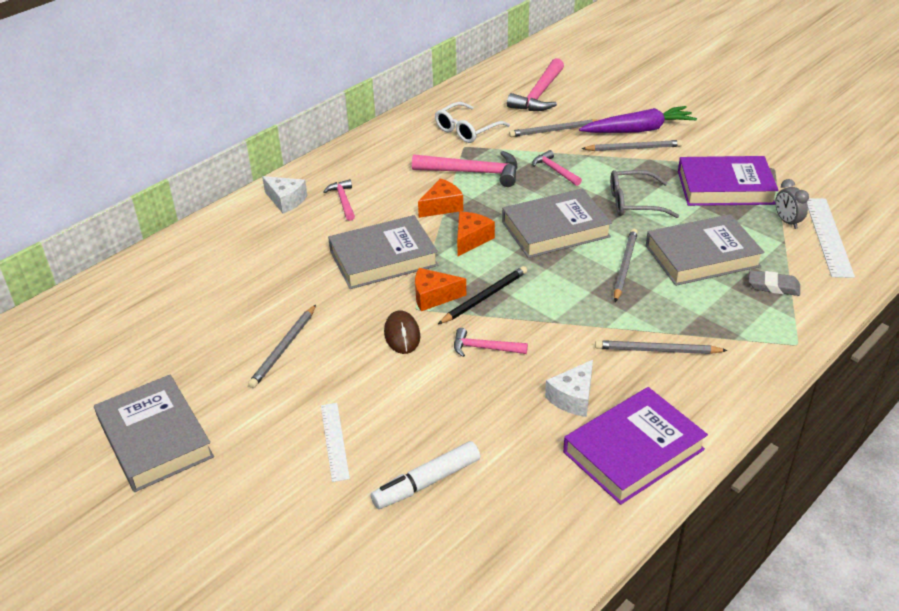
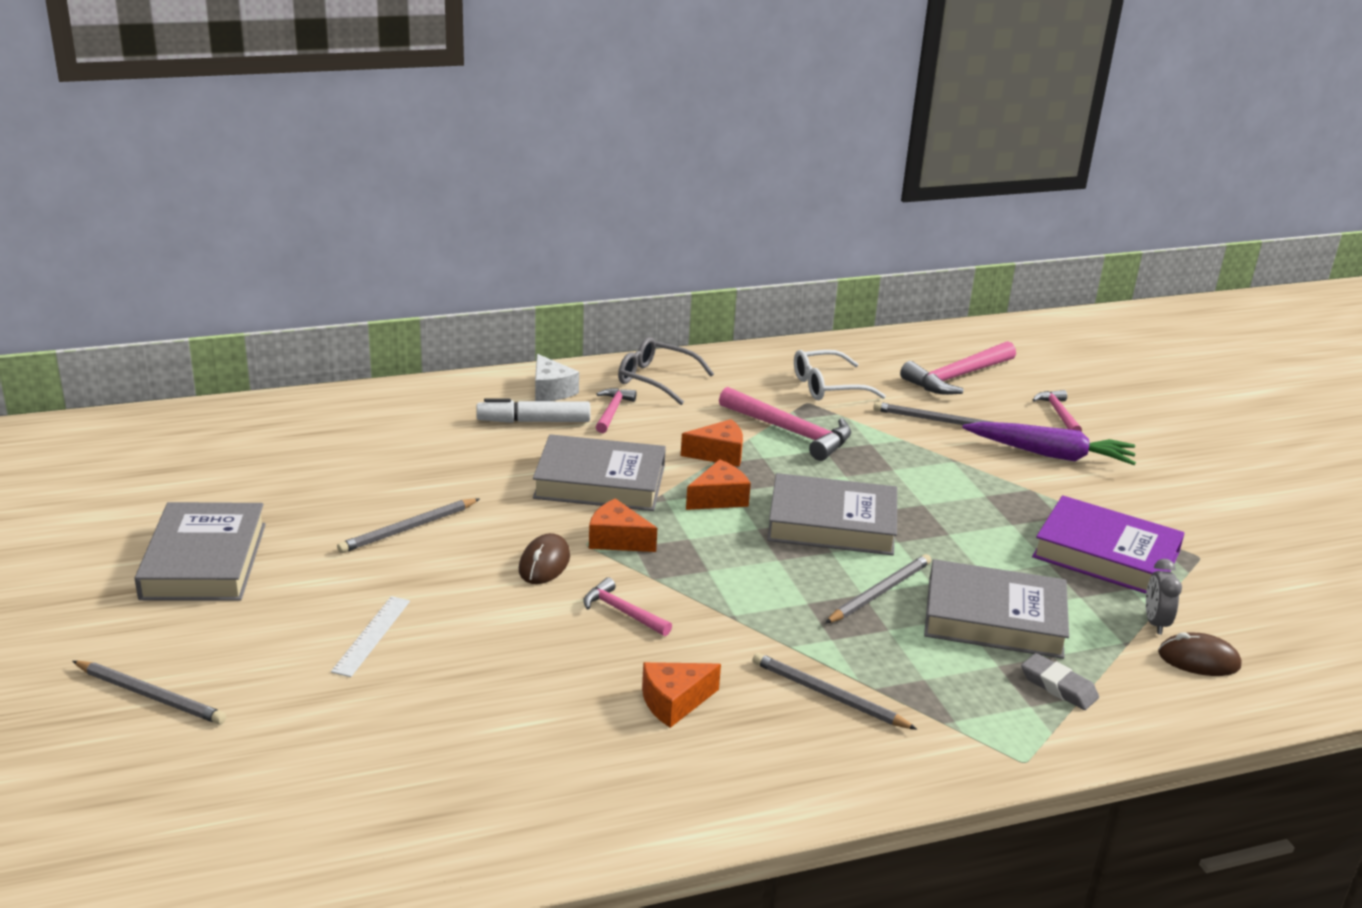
camera: 25 degrees right, 10 degrees down
(426, 482) = (426, 715): white marker -> white marker (534, 421)
(484, 297) = (675, 561): black pencil -> none
(555, 170) = (895, 462): pink hammer -> pink hammer (1058, 413)
(573, 398) = (674, 702): white cheese -> orange cheese
(633, 148) = (1023, 472): grey pencil -> grey pencil (151, 695)
(633, 450) = (690, 785): purple book -> none
(634, 202) = (963, 530): grey glasses -> grey glasses (657, 379)
(828, 236) = (1198, 660): white ruler -> brown mouse

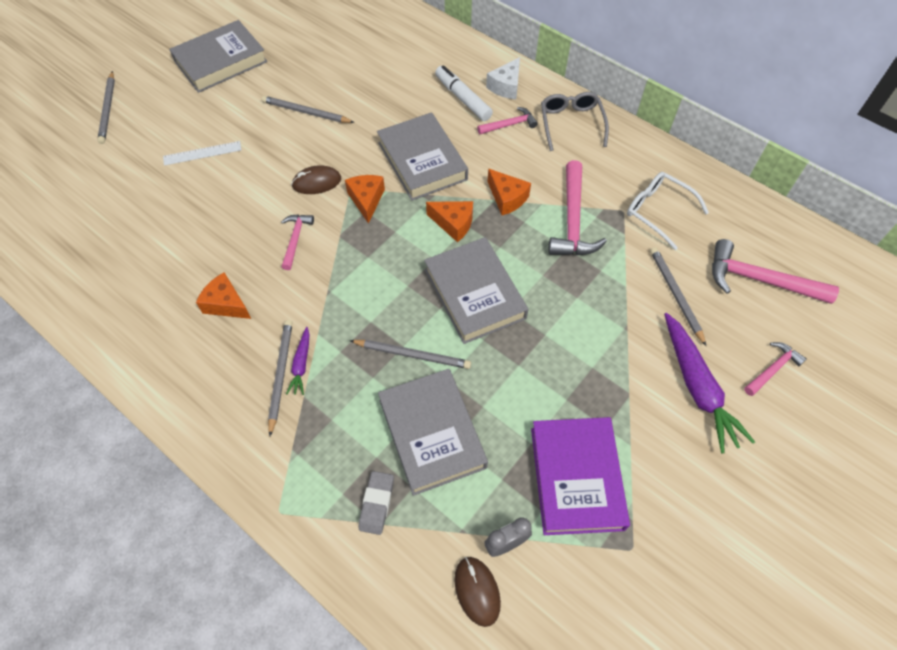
camera: 60 degrees right, 30 degrees up
(826, 674) = (301, 365): none -> purple carrot

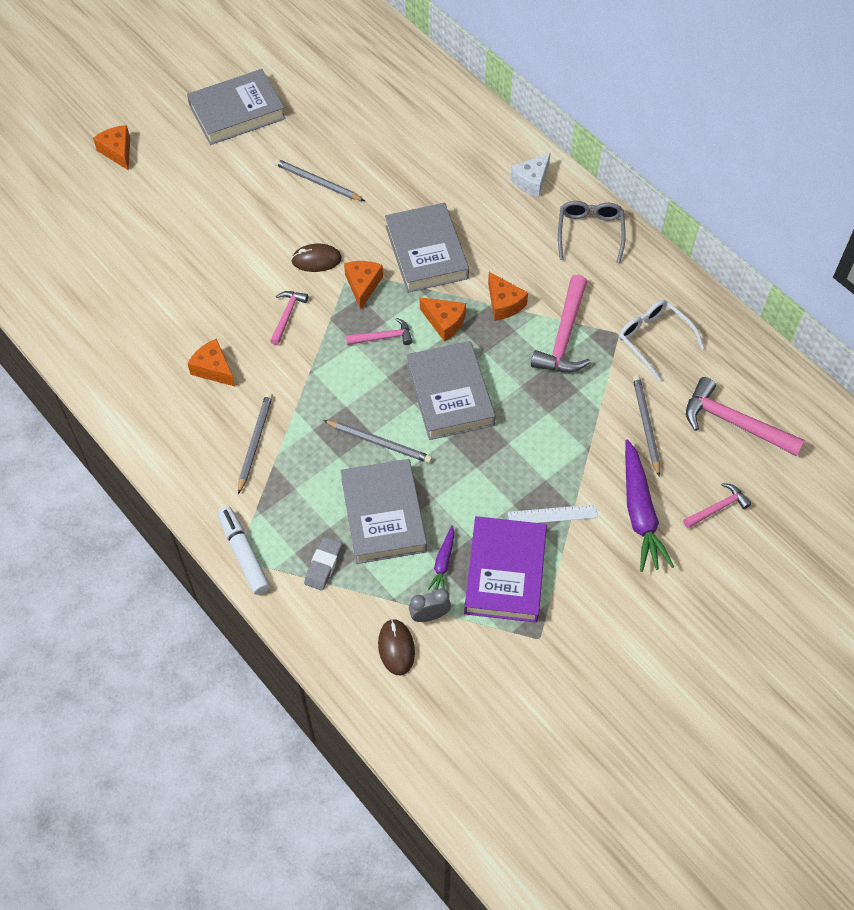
camera: 10 degrees right, 0 degrees up
(108, 109) = (117, 151): grey pencil -> orange cheese
(202, 153) = (207, 213): white ruler -> white ruler (552, 515)
(301, 365) = (275, 436): purple carrot -> purple carrot (443, 563)
(463, 98) = (482, 189): white marker -> white marker (244, 554)
(509, 125) = (525, 225): pink hammer -> pink hammer (383, 337)

